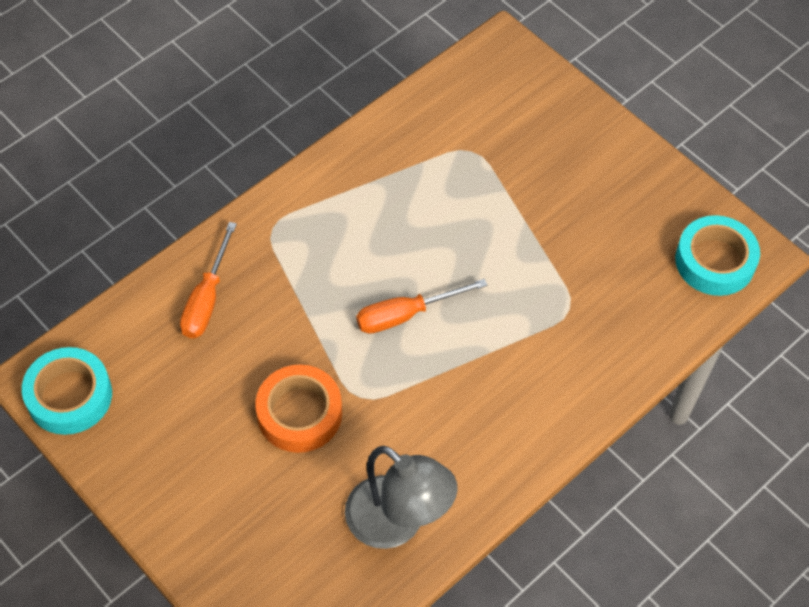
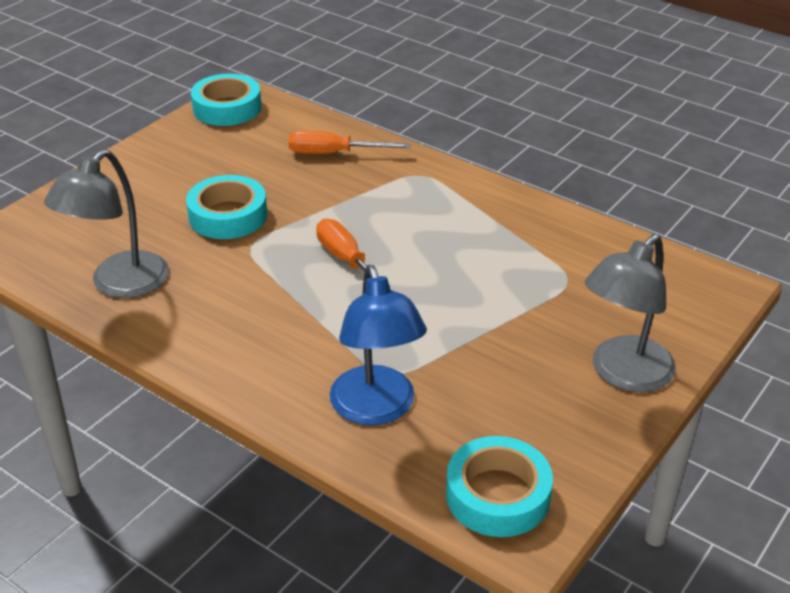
camera: 80 degrees right, 20 degrees down
(299, 413) = (228, 216): orange tape -> turquoise tape
(597, 147) = (623, 374): none -> grey lamp
(612, 325) = (376, 409): none -> blue lamp

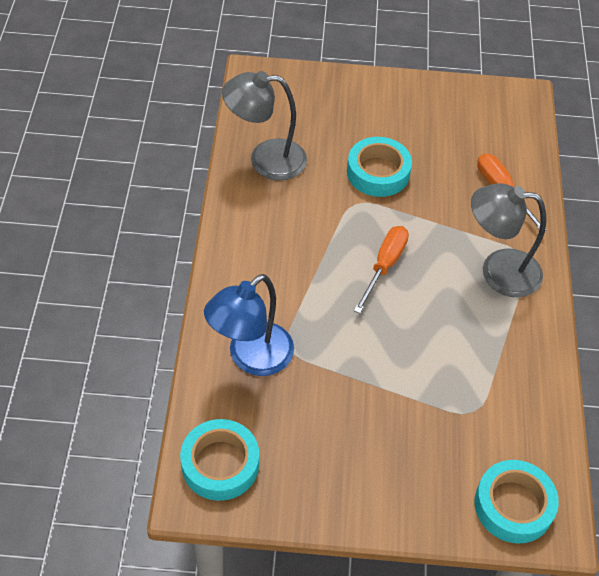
camera: 55 degrees right, 15 degrees up
(227, 108) = (499, 99): turquoise tape -> turquoise tape (513, 505)
(623, 374) = (392, 493): grey lamp -> grey lamp (498, 271)

